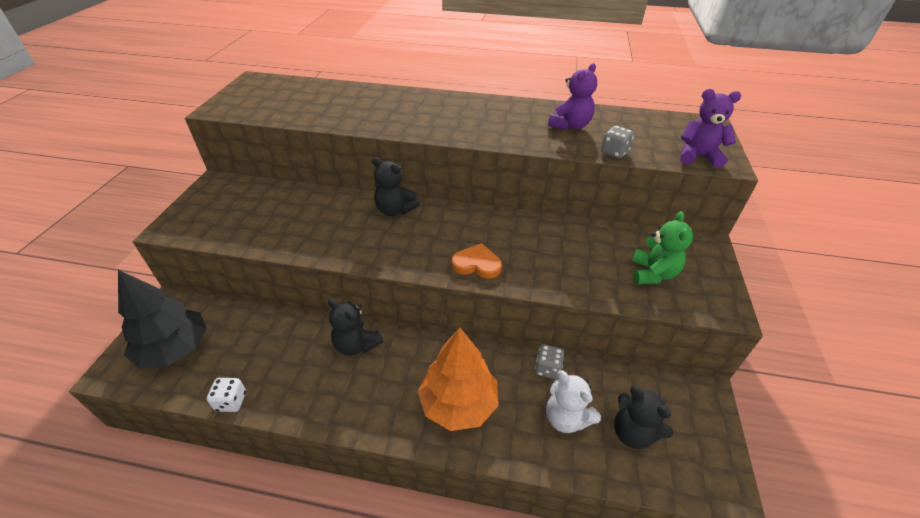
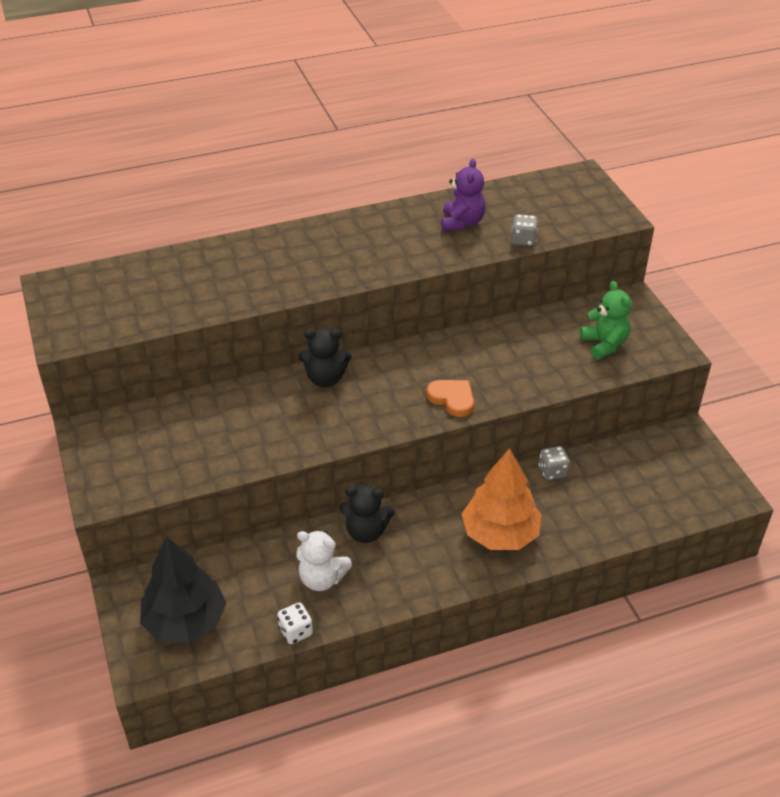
camera: 30 degrees left, 0 degrees up
(477, 264) = (452, 399): orange heart -> orange heart turned 60 degrees clockwise
(566, 418) = (594, 502): white teddy bear -> white teddy bear (322, 578)
(633, 432) = (650, 488): black teddy bear -> none
(698, 156) = (595, 218): purple teddy bear -> none

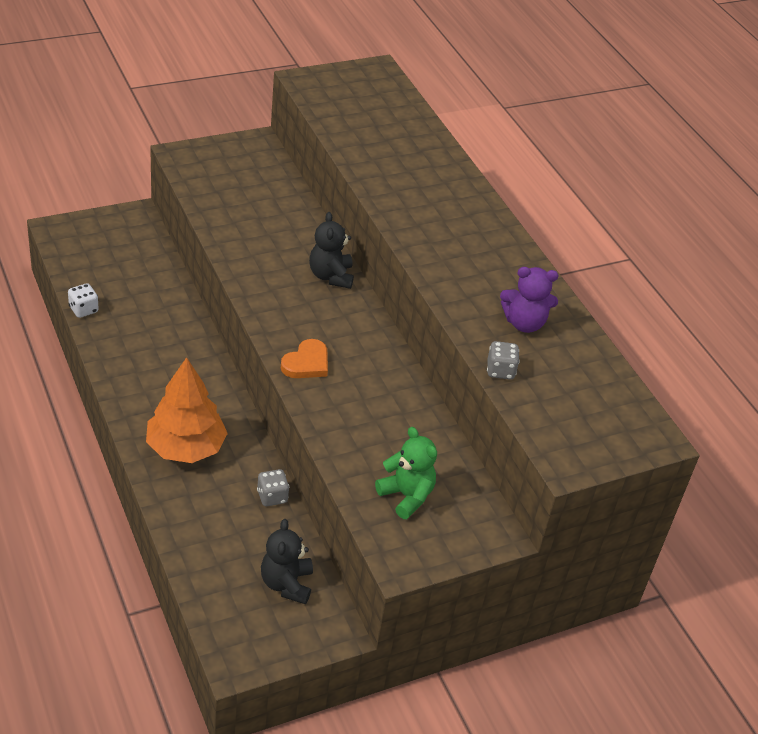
camera: 80 degrees right, 0 degrees up
(185, 621) = (101, 248): black tree -> none
(322, 578) = (139, 325): white teddy bear -> none
(366, 532) = (192, 353): black teddy bear -> black teddy bear (286, 584)
(604, 344) = (406, 496): green teddy bear -> green teddy bear turned 105 degrees counterclockwise

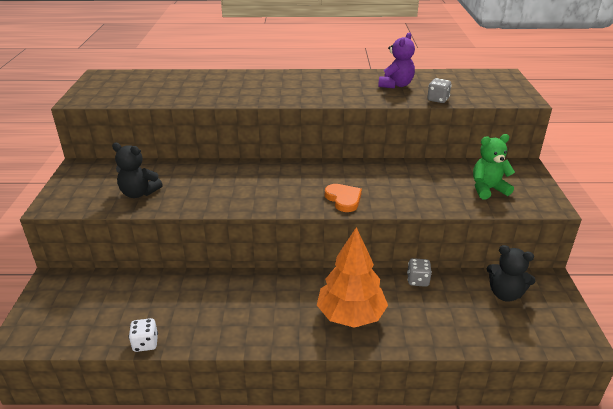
camera: 60 degrees left, 10 degrees down
(331, 276) = (257, 170): black teddy bear -> black teddy bear (139, 193)

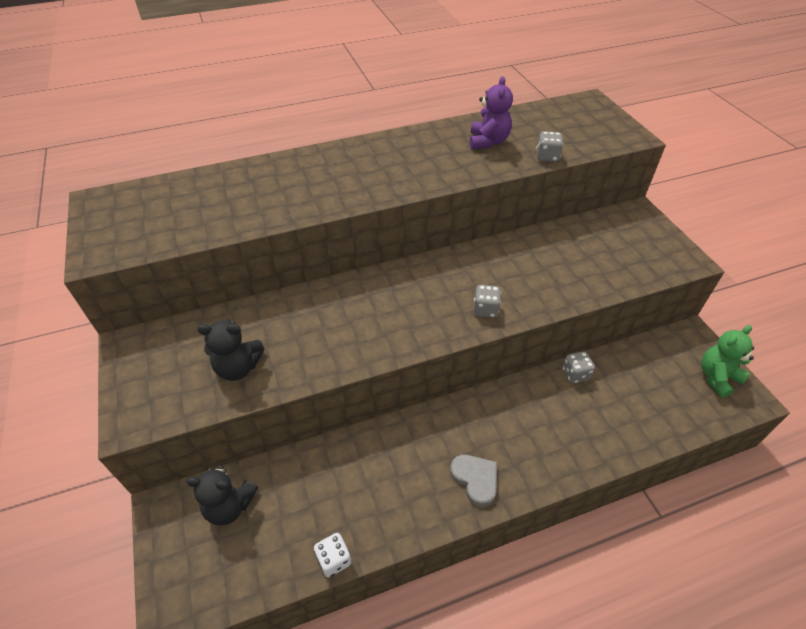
camera: 20 degrees left, 15 degrees up
(286, 326) = (475, 479): none -> grey heart
(343, 199) = (485, 309): orange heart -> grey dice
(351, 315) = (533, 441): orange tree -> none
(488, 189) = (621, 254): green teddy bear -> green teddy bear (717, 377)
(505, 294) = (662, 365): black teddy bear -> black teddy bear (229, 506)

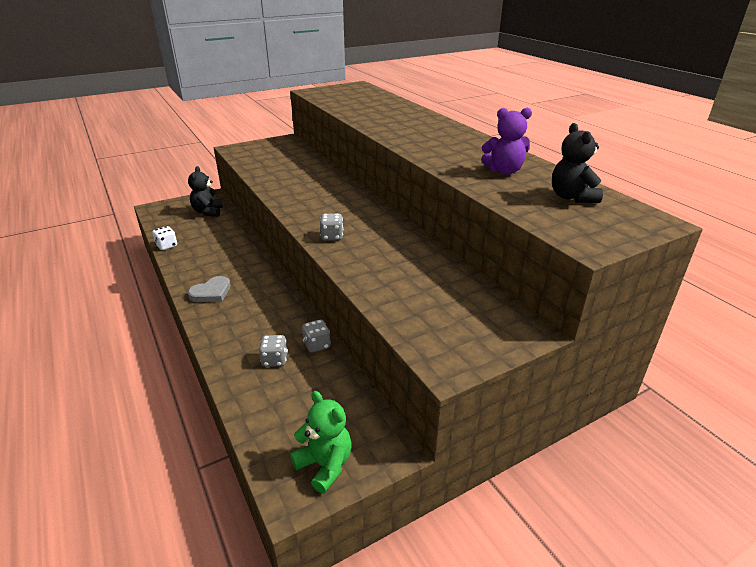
camera: 80 degrees right, 15 degrees down
(238, 367) = (269, 165): black teddy bear -> black teddy bear (572, 197)
(547, 156) = (498, 196): grey dice -> grey dice (274, 360)

